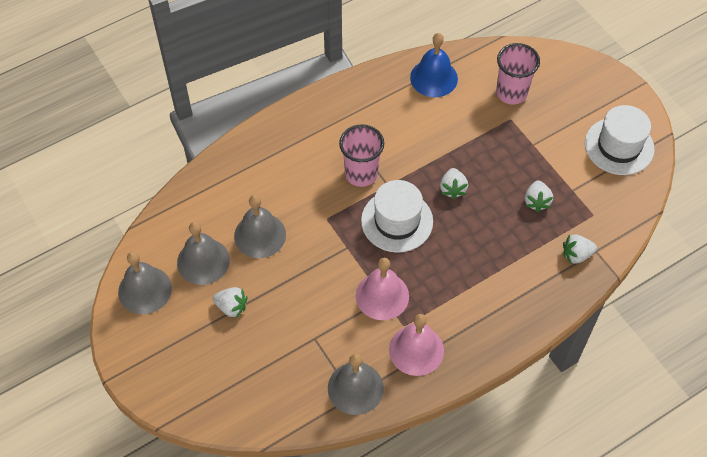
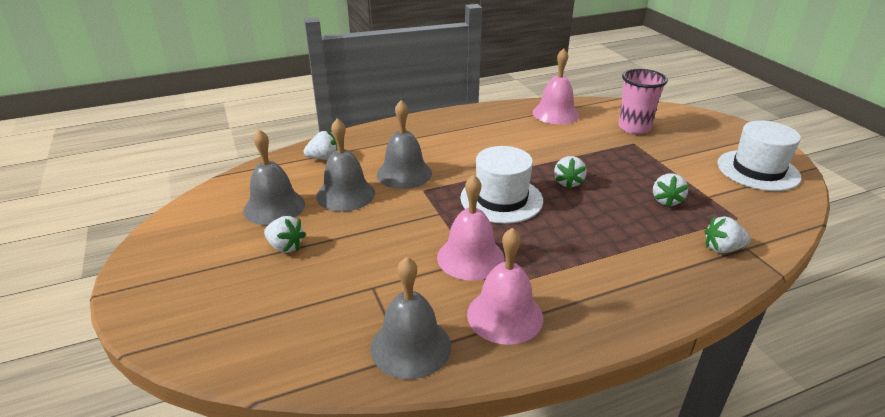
camera: 10 degrees right, 25 degrees down
(145, 290) = (197, 222): grey bell -> grey bell (404, 173)
(223, 186) = (324, 158): none -> white strawberry
(361, 174) = (470, 163): pink cup -> none
(434, 78) = (555, 113): blue bell -> pink bell

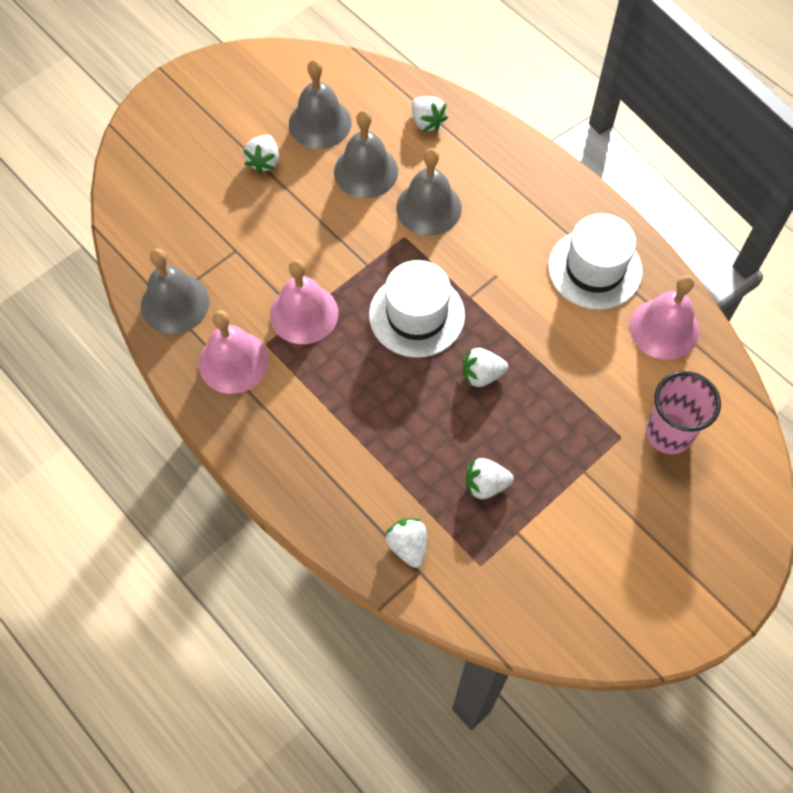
camera: 70 degrees right, 30 degrees up
(758, 170) = (613, 595): white hat -> white hat (595, 269)

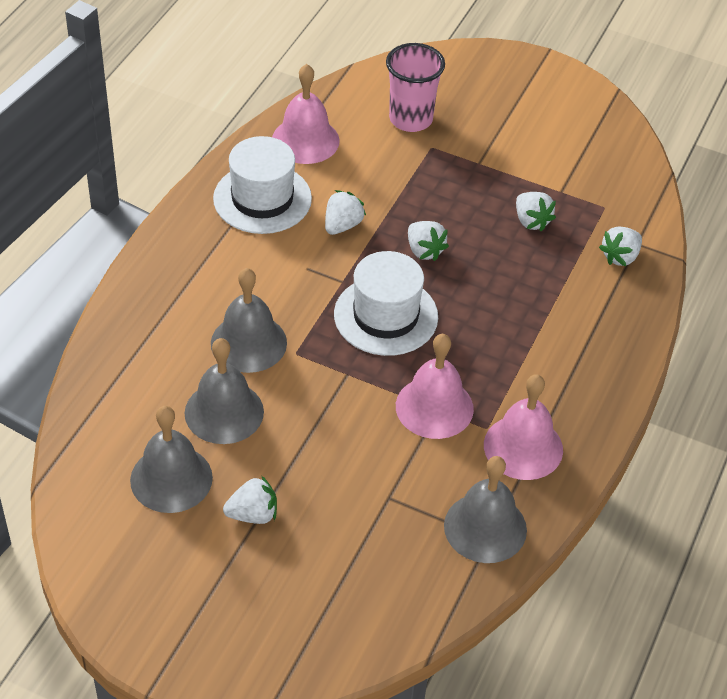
camera: 115 degrees left, 15 degrees down
(427, 122) = (128, 377): white strawberry -> white strawberry (342, 225)

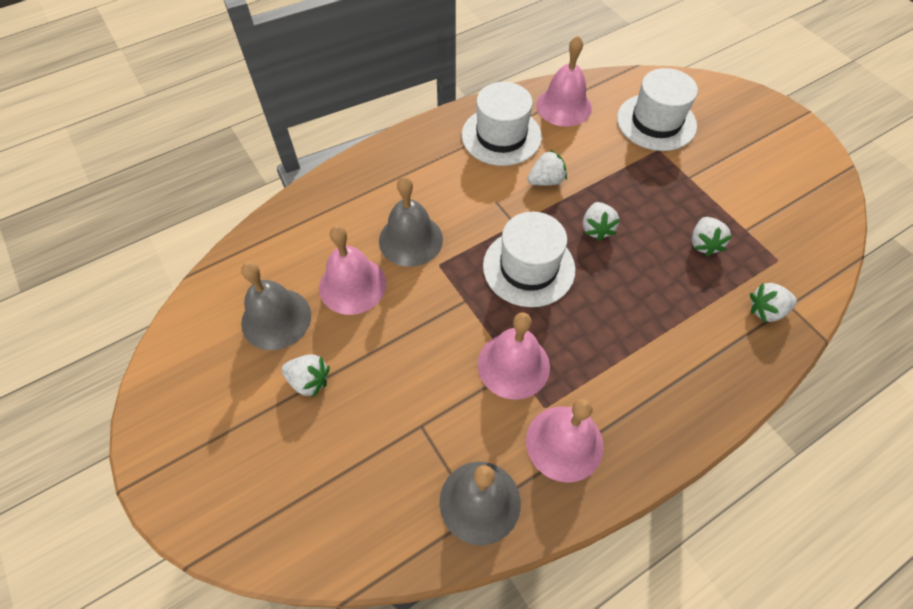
camera: 35 degrees right, 10 degrees up
(224, 412) = (352, 285): grey bell -> pink bell
(411, 119) = (656, 122): pink cup -> white hat

